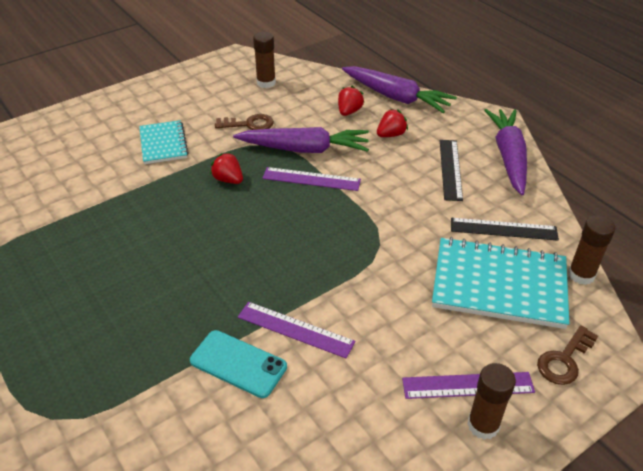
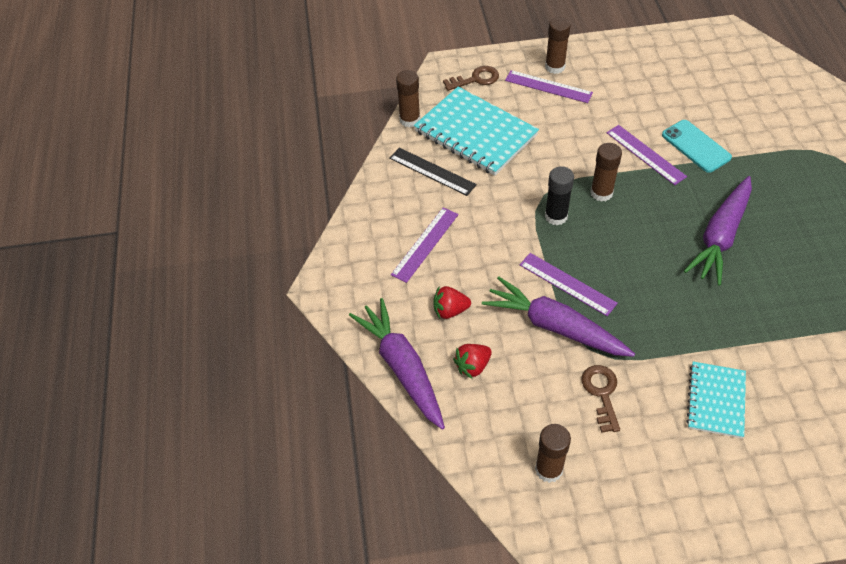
camera: 150 degrees left, 10 degrees up
(228, 180) = (653, 315): red strawberry -> none
(249, 124) = (601, 393): brown key -> brown key turned 60 degrees clockwise
(323, 266) = (601, 193): none -> brown glue stick
(354, 228) = (556, 216): none -> black glue stick
(450, 169) = (425, 244): black ruler -> purple ruler
(508, 157) = (358, 237): purple carrot -> purple carrot (720, 236)

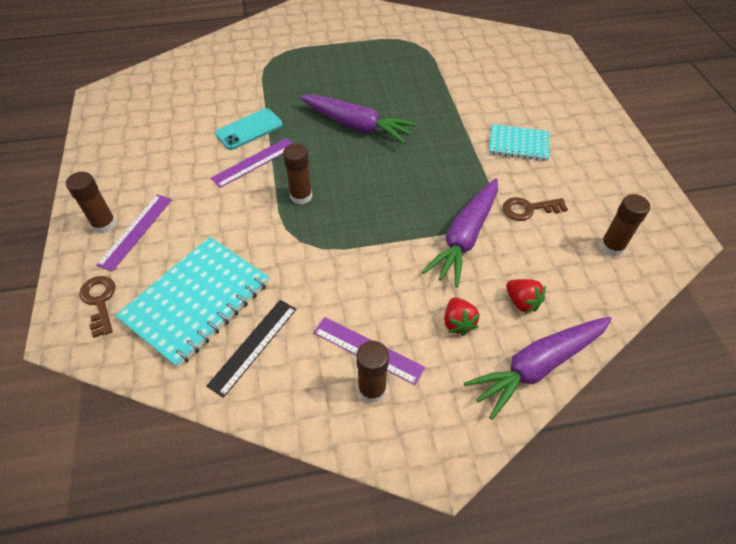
camera: 95 degrees left, 0 degrees up
(410, 120) = (155, 376): brown glue stick -> brown glue stick (372, 389)
(556, 216) = (330, 232): black glue stick -> none
(567, 284) = (414, 226): purple ruler -> none

